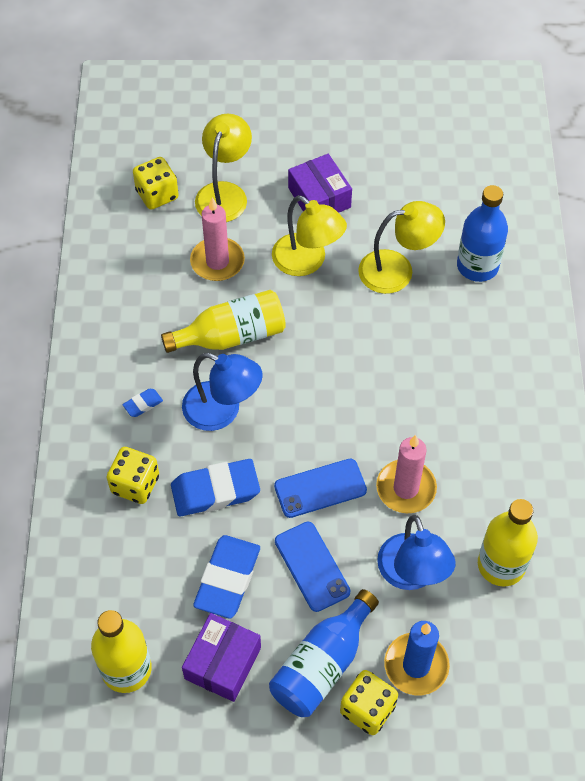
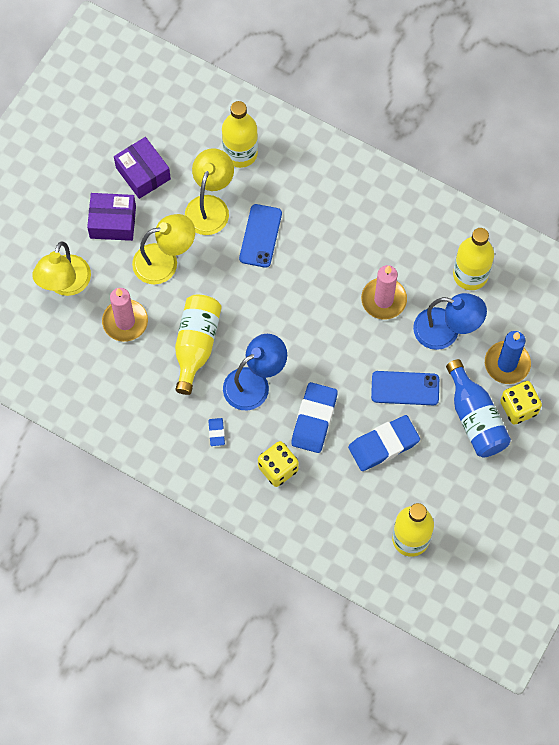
camera: 60 degrees left, 10 degrees up
(157, 195) = (35, 332): yellow dice -> none
(223, 663) = (440, 477): purple box -> purple box (143, 173)
(224, 193) = (65, 284): yellow lamp -> yellow lamp turned 120 degrees counterclockwise
(227, 579) = (383, 445): blue eraser -> blue eraser turned 75 degrees counterclockwise
(320, 488) = (352, 352): blue phone -> blue phone (260, 236)
(477, 266) = (240, 153): blue bottle -> yellow bottle

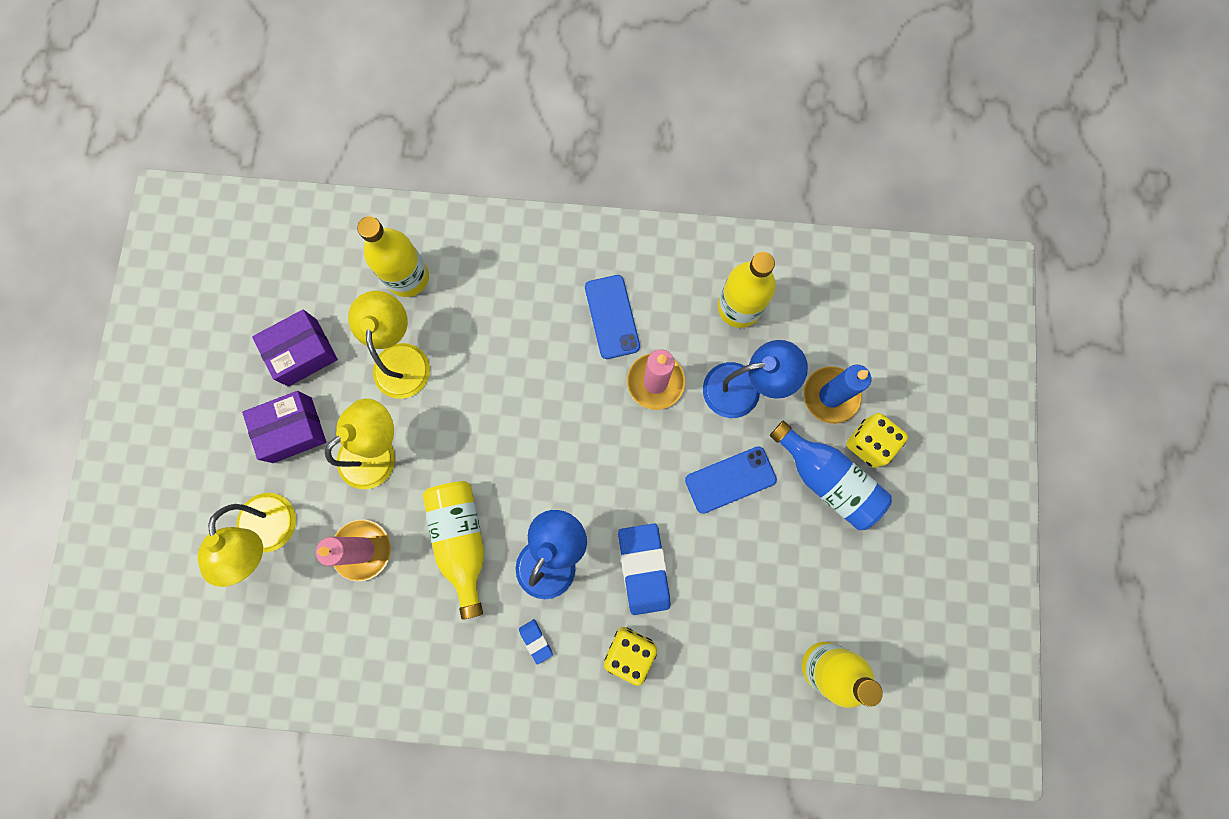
camera: 25 degrees left, 10 degrees up
(143, 173) = (302, 352): purple box -> purple box turned 60 degrees counterclockwise
(260, 236) = (477, 368): blue phone -> blue phone (612, 317)
(383, 445) = (738, 562): blue eraser -> none

